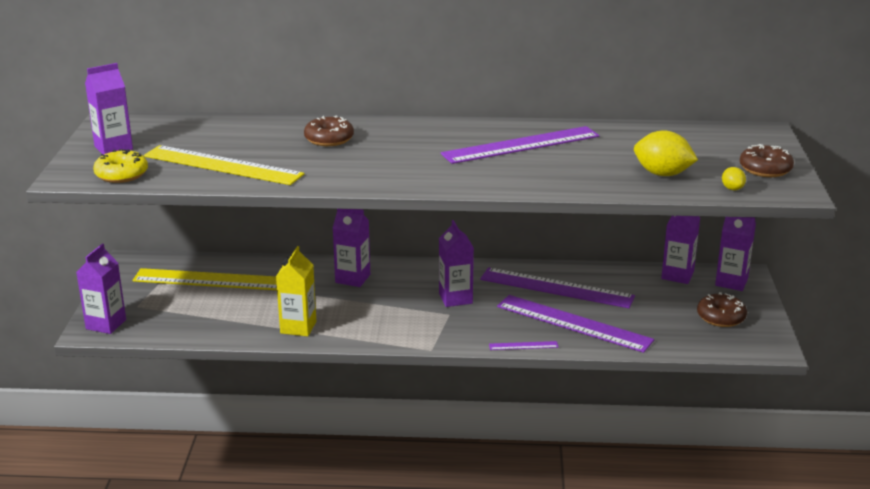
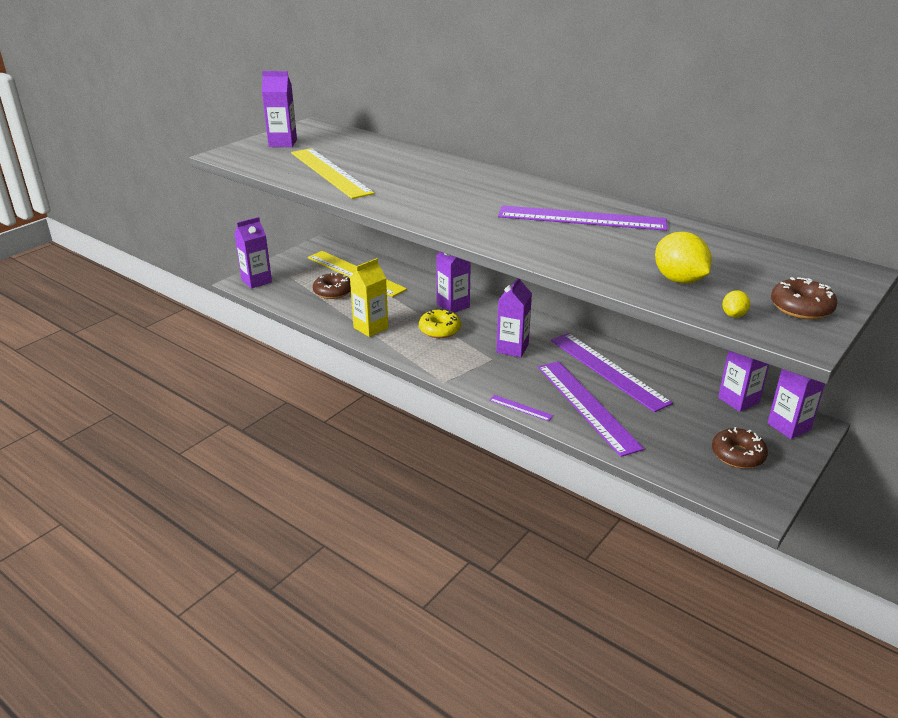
camera: 35 degrees right, 5 degrees up
(121, 174) = (258, 161): yellow donut -> yellow donut (440, 330)
(329, 139) = (434, 174): brown donut -> brown donut (333, 292)

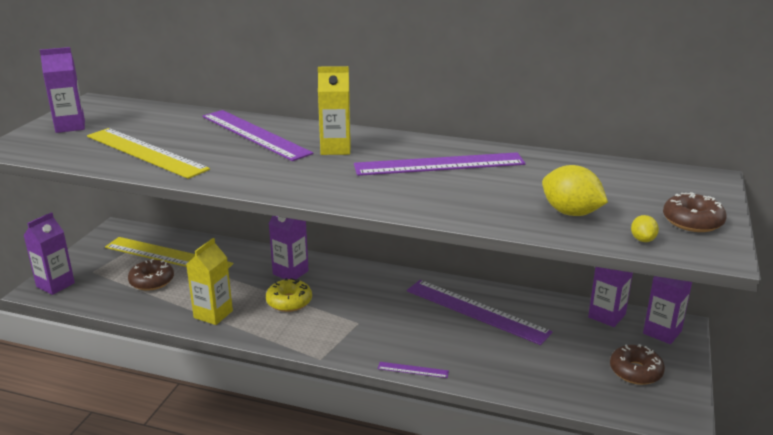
camera: 20 degrees left, 5 degrees down
(494, 191) = (335, 149): none -> yellow carton
(512, 348) = (373, 307): purple carton -> none
(587, 406) = (476, 352): purple ruler -> purple ruler (255, 134)

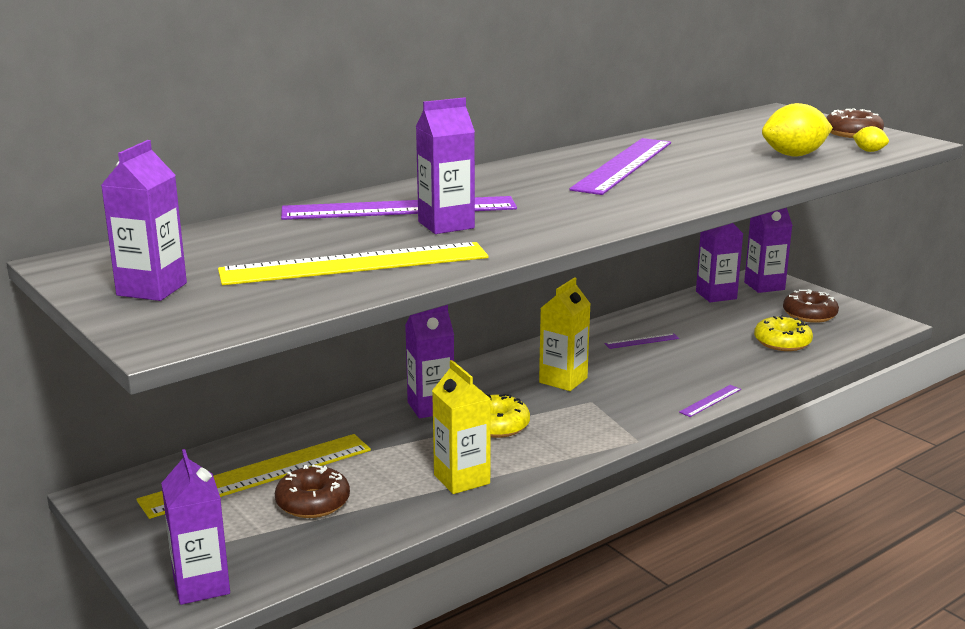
camera: 55 degrees left, 5 degrees down
(238, 153) = (446, 225): none -> purple carton
(335, 149) = (512, 188): yellow carton -> yellow carton (563, 380)
(476, 311) = (642, 341): purple ruler -> purple ruler, size x0.41
(558, 373) = (782, 342): none -> yellow donut

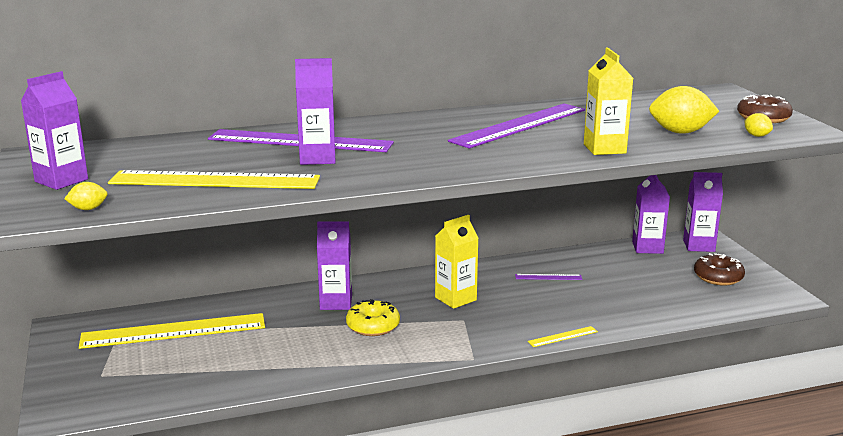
camera: 20 degrees right, 0 degrees up
(201, 585) = (73, 403): purple carton -> none
(236, 317) = (88, 209): none -> yellow lemon
(313, 502) = (193, 359): brown donut -> none
(462, 479) = (311, 363): yellow carton -> yellow carton (604, 148)
(710, 400) = (562, 336): purple ruler -> yellow ruler
(782, 342) = (671, 297): yellow donut -> none

